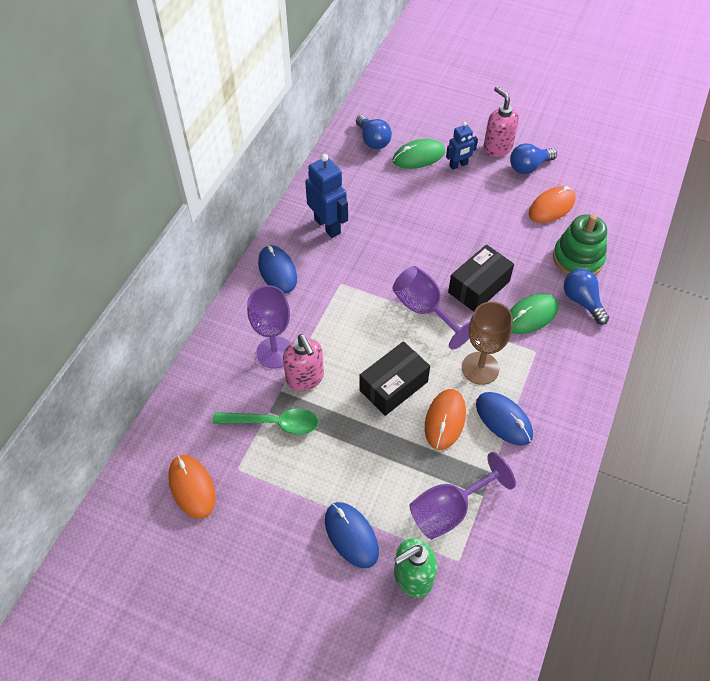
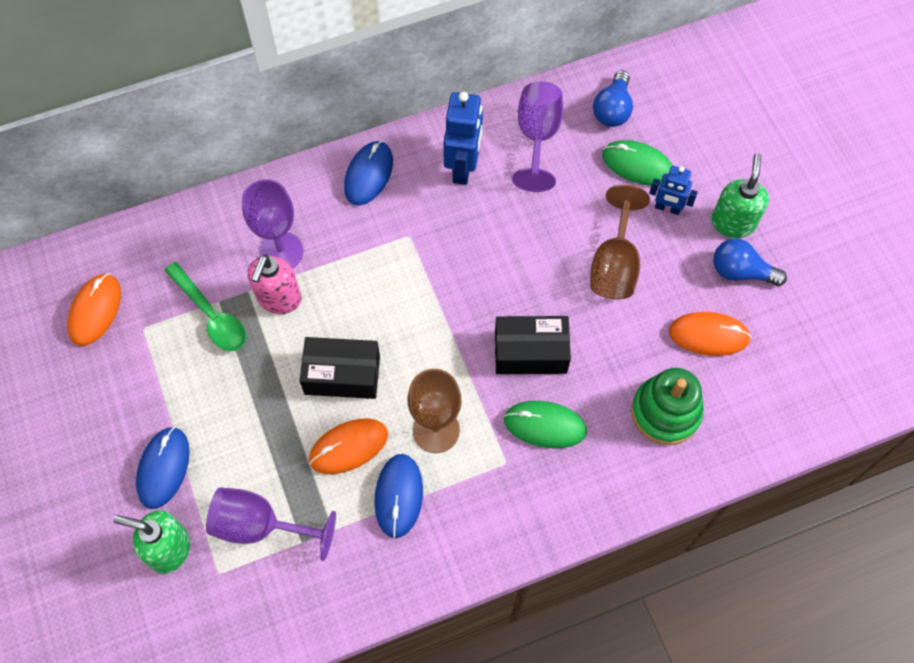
camera: 45 degrees right, 10 degrees up
(424, 310) = (453, 329): purple goblet -> purple goblet (537, 137)
(466, 211) = (614, 265): none -> brown goblet
(497, 148) = (733, 222): pink soap dispenser -> green soap dispenser
(582, 301) = (613, 458): blue light bulb -> none

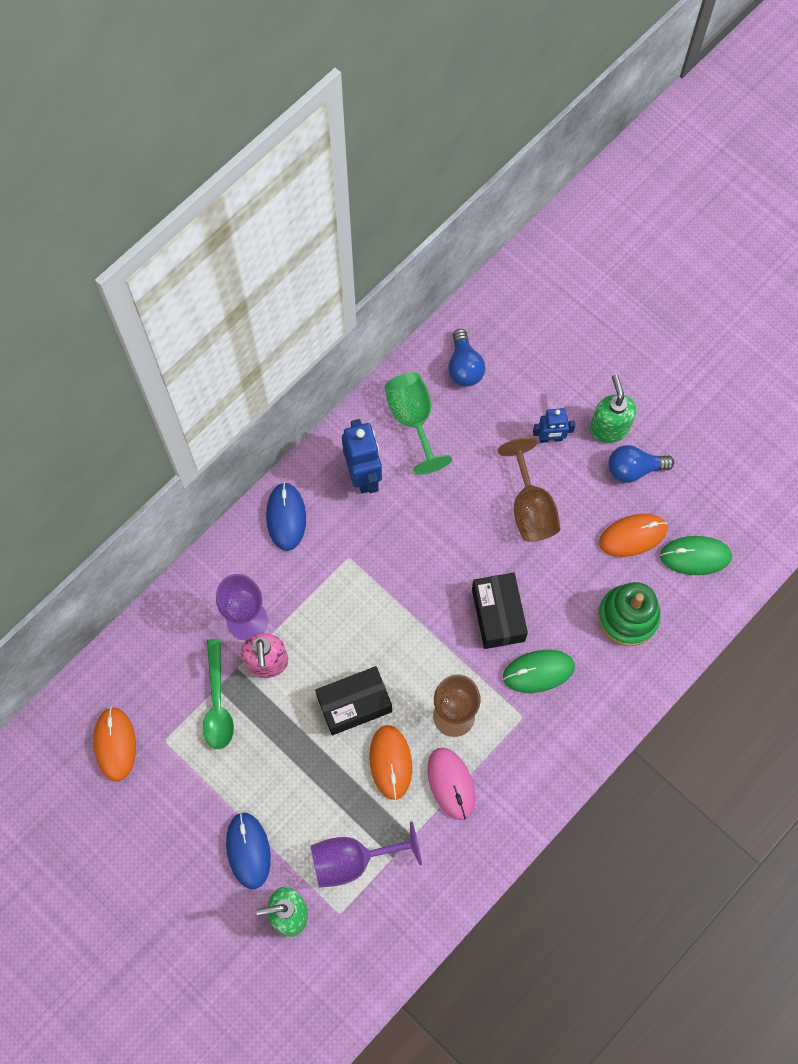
camera: 25 degrees left, 5 degrees up
(211, 315) = (217, 703): green spoon -> green spoon turned 60 degrees clockwise
(348, 447) = (390, 762): orange mouse -> orange mouse turned 45 degrees counterclockwise
(398, 496) = (451, 783): blue mouse -> pink mouse
(530, 352) = (498, 615): black box -> black box turned 75 degrees counterclockwise
(537, 137) = (413, 419): purple goblet -> green goblet
(637, 165) = (508, 409): green mouse -> green mouse (695, 556)

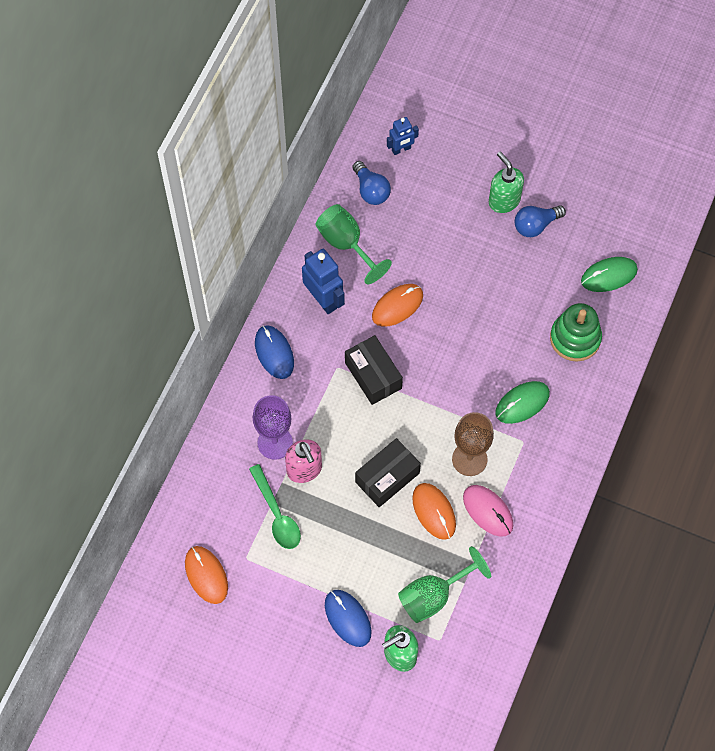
camera: 20 degrees left, 5 degrees down
(352, 860) = (433, 596): purple goblet -> green goblet
(498, 615) = (473, 371): black box -> black box (373, 375)
(530, 508) = (466, 281): brown goblet -> none
(550, 438) = (461, 223): blue robot -> blue robot (401, 149)
(632, 536) = (554, 276): orange mouse -> orange mouse (397, 306)

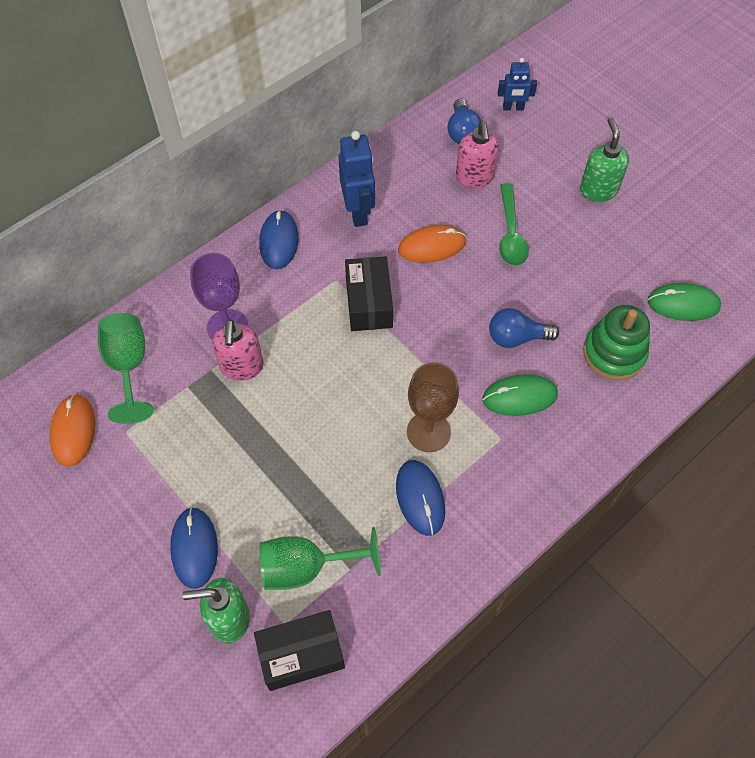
camera: 25 degrees right, 5 degrees down
(277, 515) = (185, 400): green spoon -> green spoon (510, 234)
(346, 244) = (410, 170): green goblet -> green goblet (128, 366)
(387, 477) = (326, 412): black box -> black box (301, 654)
(401, 229) = (474, 177): none -> pink soap dispenser
(434, 511) = (358, 472): orange mouse -> none
(488, 511) = (420, 498): pink mouse -> blue mouse
(535, 225) = (622, 225): blue light bulb -> blue light bulb (516, 337)

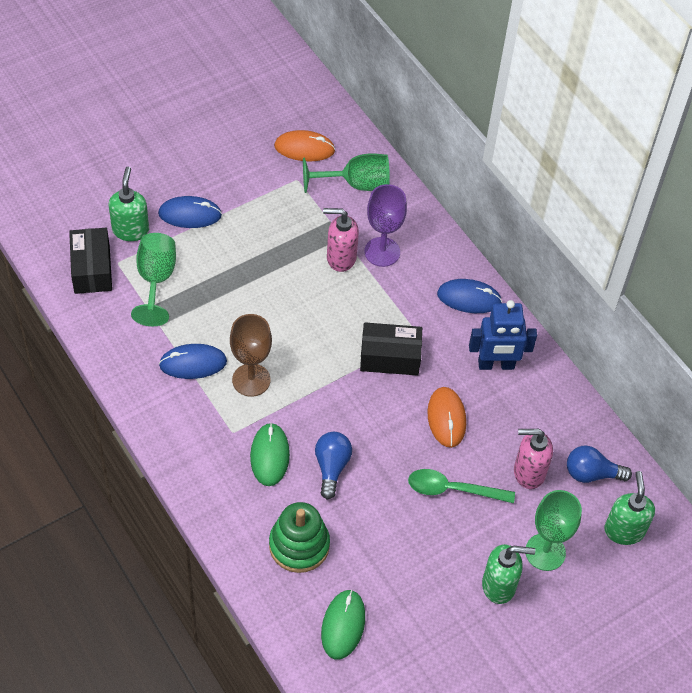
camera: 95 degrees right, 5 degrees down
(513, 108) = (624, 530): blue robot -> green soap dispenser
(553, 160) = (545, 552): none -> green goblet

